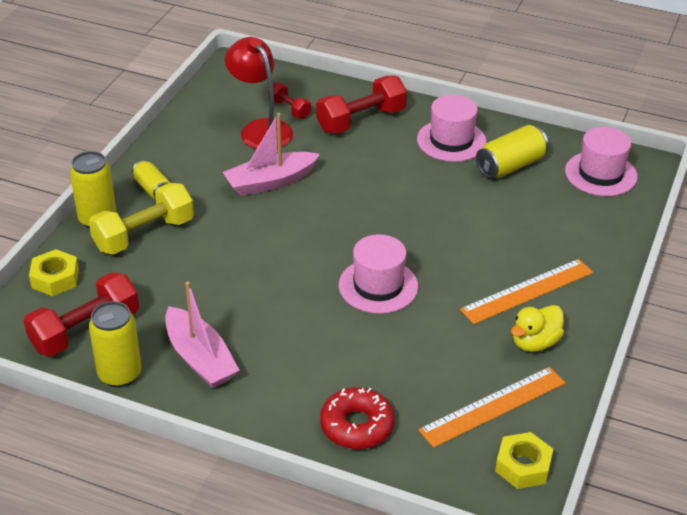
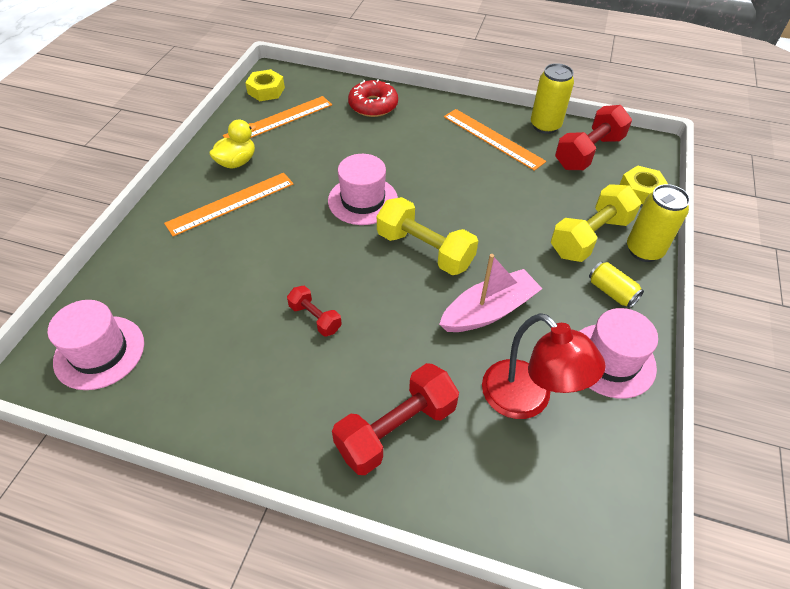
camera: 175 degrees right, 10 degrees up
(200, 358) = (493, 138): pink boat -> orange ruler
(289, 109) = (499, 446): red dumbbell -> red dumbbell (315, 318)
(317, 232) = (425, 250): none -> yellow dumbbell
(451, 141) = (275, 397): pink hat -> pink hat (611, 360)
(510, 166) = (207, 357): yellow can -> none

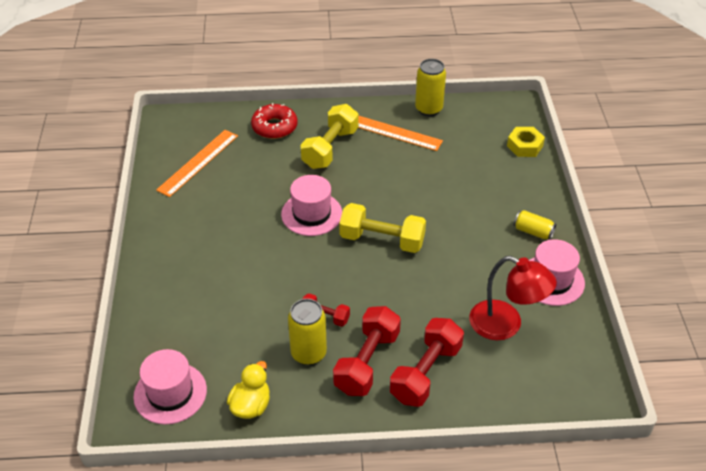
camera: 20 degrees left, 5 degrees down
(231, 203) = (201, 247): orange ruler -> none
(237, 162) = (184, 210): yellow duck -> yellow duck (251, 405)
(266, 90) = (169, 137): yellow nut -> none
(489, 311) = (452, 272): pink boat -> none
(588, 152) = (472, 124): red dumbbell -> red dumbbell (367, 362)
(590, 237) = (501, 194): yellow dumbbell -> yellow dumbbell (330, 148)
(644, 250) = (544, 193): yellow can -> yellow can (308, 353)

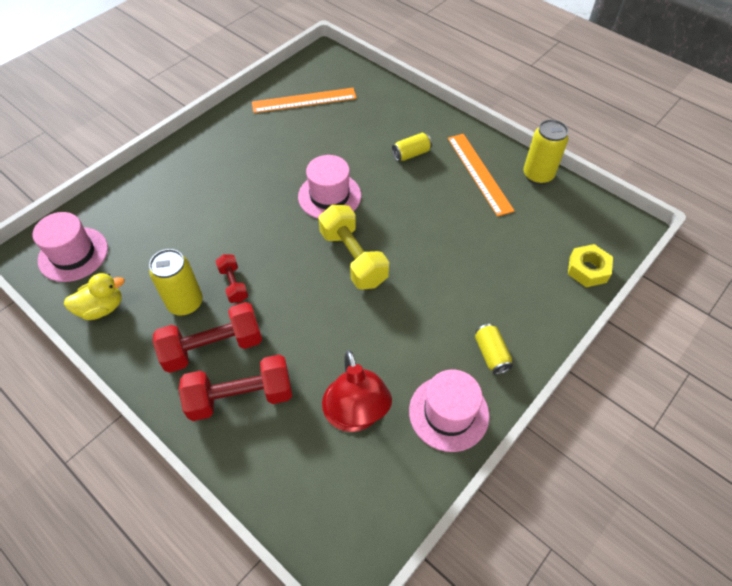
camera: 45 degrees right, 10 degrees up
(274, 127) = (391, 109): red donut -> none
(330, 148) = (411, 154): yellow dumbbell -> yellow can

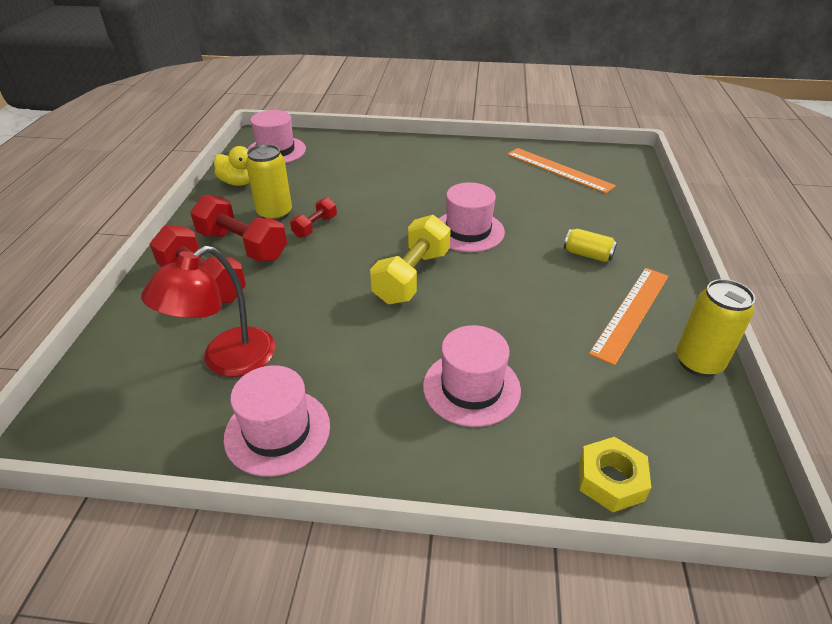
camera: 55 degrees right, 15 degrees down
(483, 289) = (471, 388): none -> pink hat
(491, 354) = (385, 435): yellow can -> none

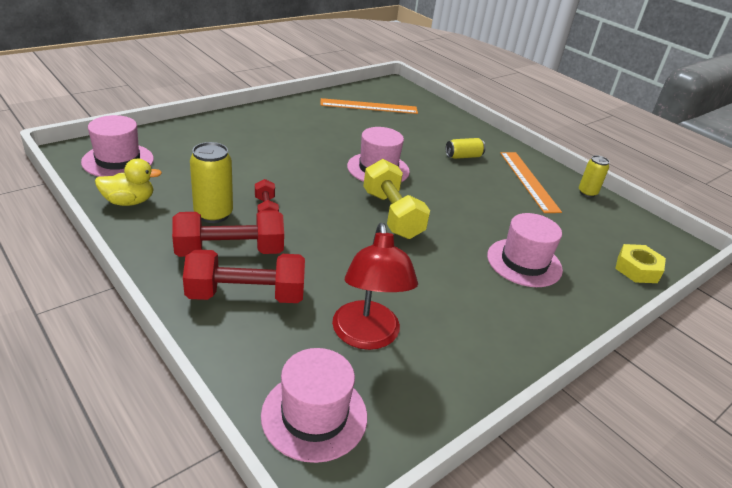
camera: 50 degrees left, 5 degrees down
(277, 431) = (473, 355): pink hat -> pink hat (314, 415)
(698, 362) = (587, 193): yellow can -> yellow can, size x0.63

